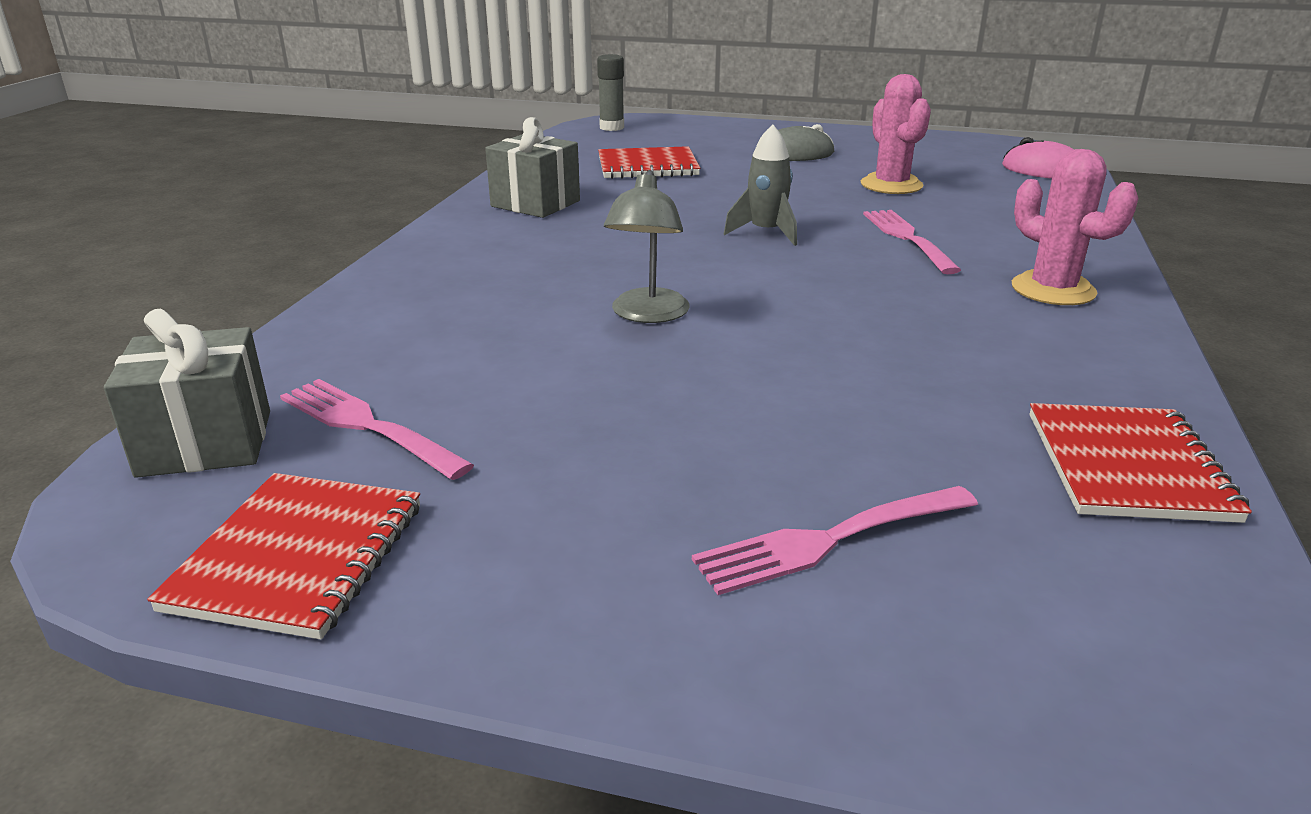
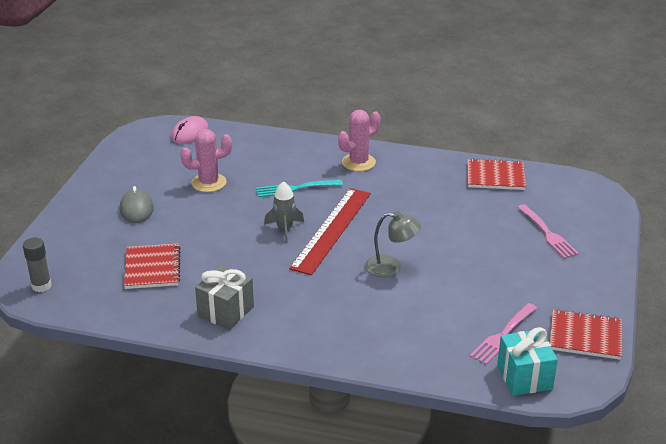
camera: 90 degrees left, 5 degrees up
(205, 443) = (524, 377): grey gift -> turquoise gift
(773, 266) = (331, 230): none -> red ruler
(907, 238) = (295, 188): pink fork -> turquoise fork

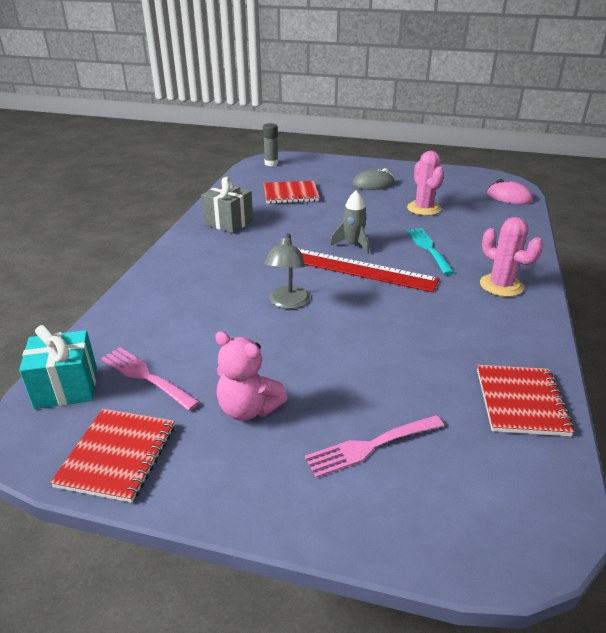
camera: 90 degrees right, 0 degrees up
(527, 282) = (248, 409): none -> pink teddy bear

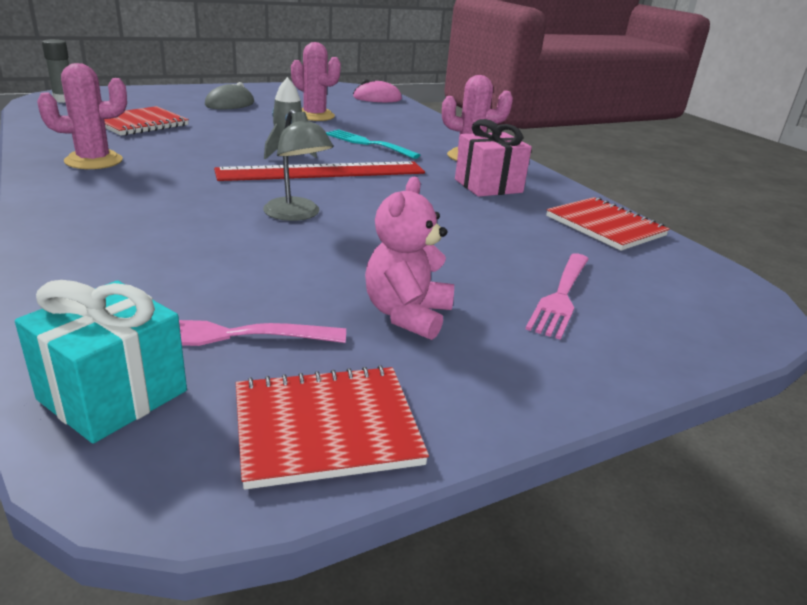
camera: 45 degrees left, 5 degrees down
(117, 456) = (326, 427): red notebook -> red notebook turned 75 degrees counterclockwise
(228, 223) = (94, 161): grey gift -> pink cactus
(248, 409) = (407, 315): pink teddy bear -> pink teddy bear turned 120 degrees clockwise
(471, 322) = (488, 186): none -> pink gift

